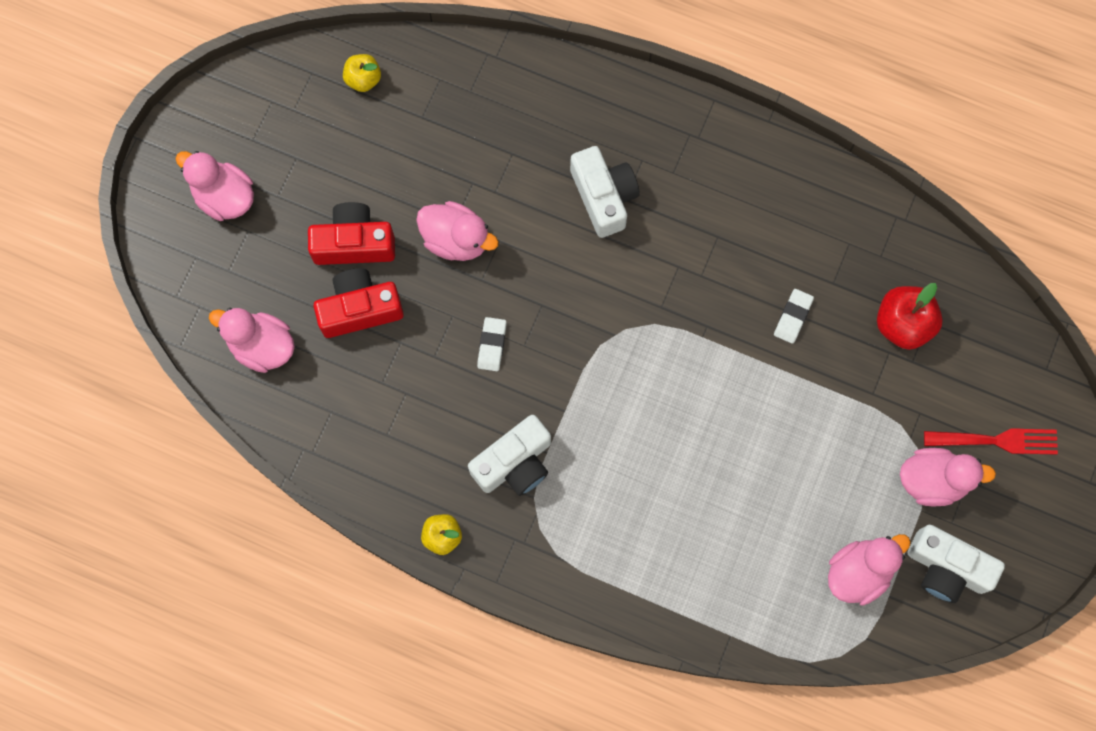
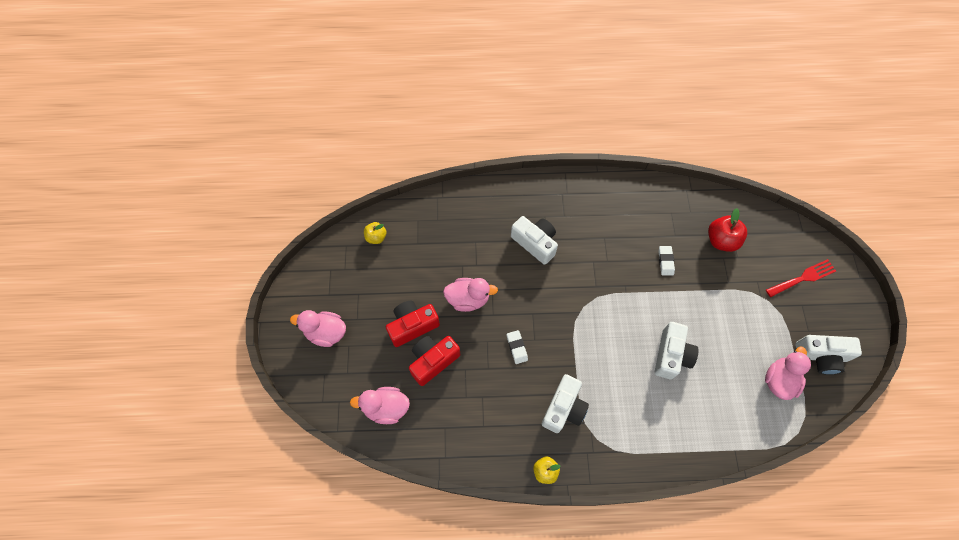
camera: 25 degrees left, 10 degrees down
(717, 461) = (671, 355): none -> white camera
(933, 480) = (785, 313): pink duck -> none

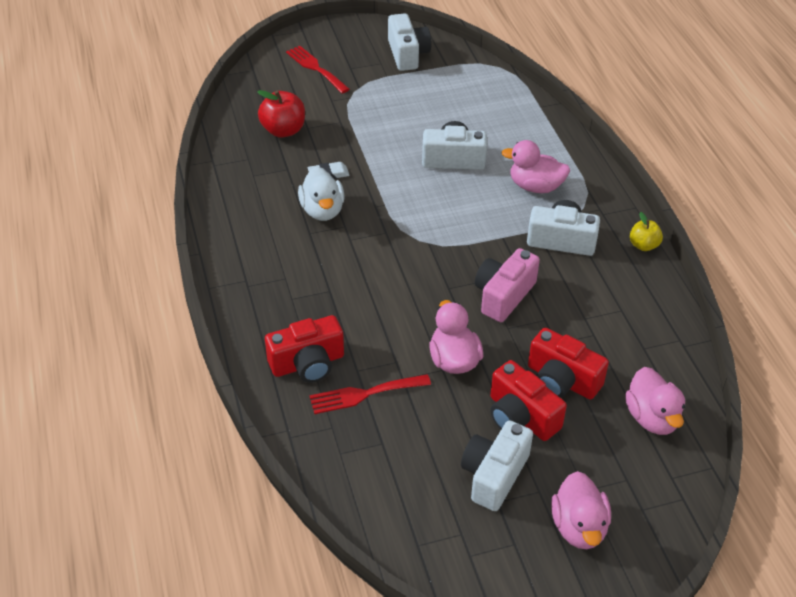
camera: 105 degrees left, 20 degrees down
(376, 237) = (388, 504): yellow apple -> none
(456, 241) = (364, 394): none -> red fork
(488, 216) = (308, 363): none -> red camera
(517, 347) = (503, 295): white eraser -> pink camera
(535, 243) = (339, 302): white camera -> white camera (494, 475)
(626, 250) = (322, 210): none -> white duck
(779, 380) = (448, 80): pink duck -> pink duck (535, 186)

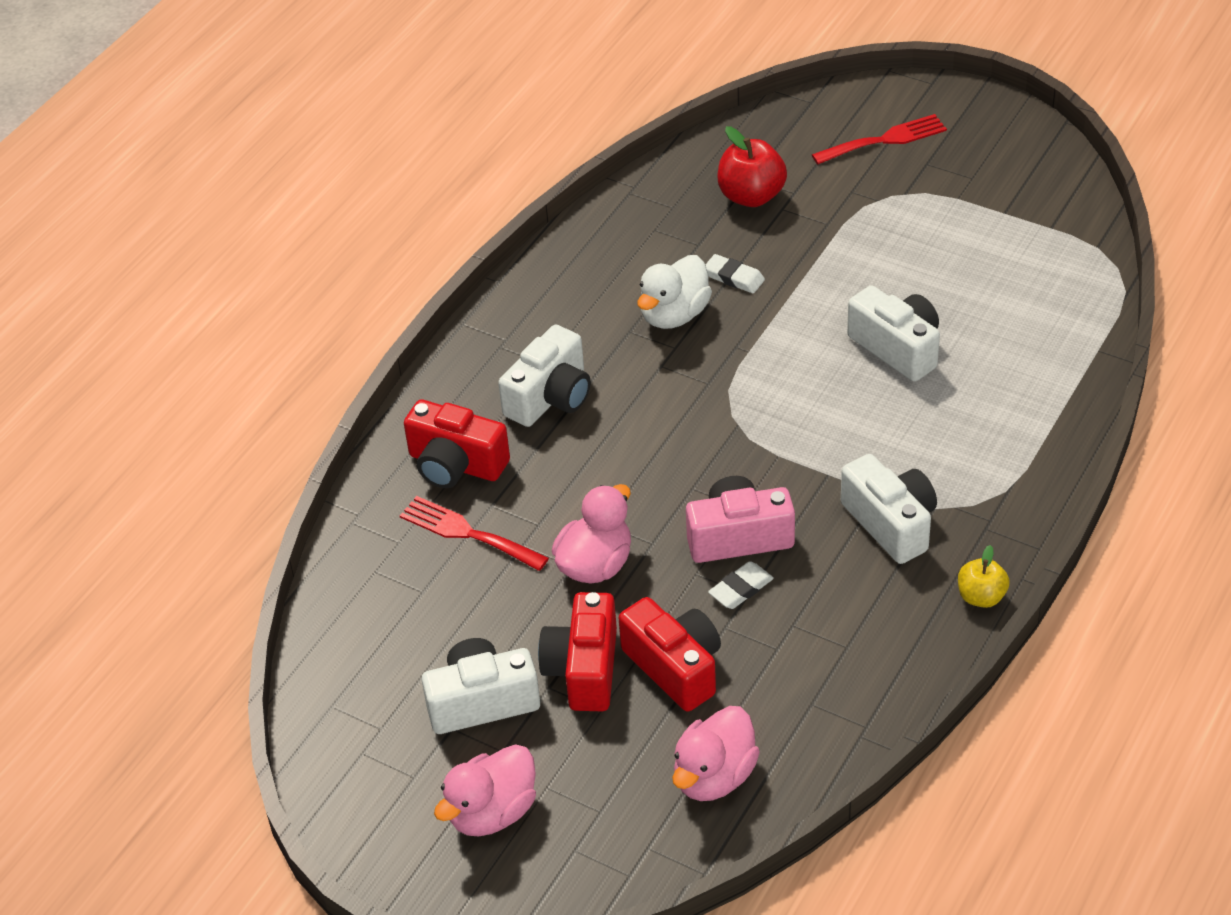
camera: 50 degrees right, 0 degrees up
(315, 68) = (885, 140): red fork -> red fork turned 60 degrees clockwise
(407, 54) = (1020, 185): white camera -> white camera (550, 397)
(535, 186) = (949, 442): pink duck -> none
(538, 319) = (741, 589): none -> white eraser
(561, 380) = (675, 667): red camera -> red camera turned 150 degrees clockwise

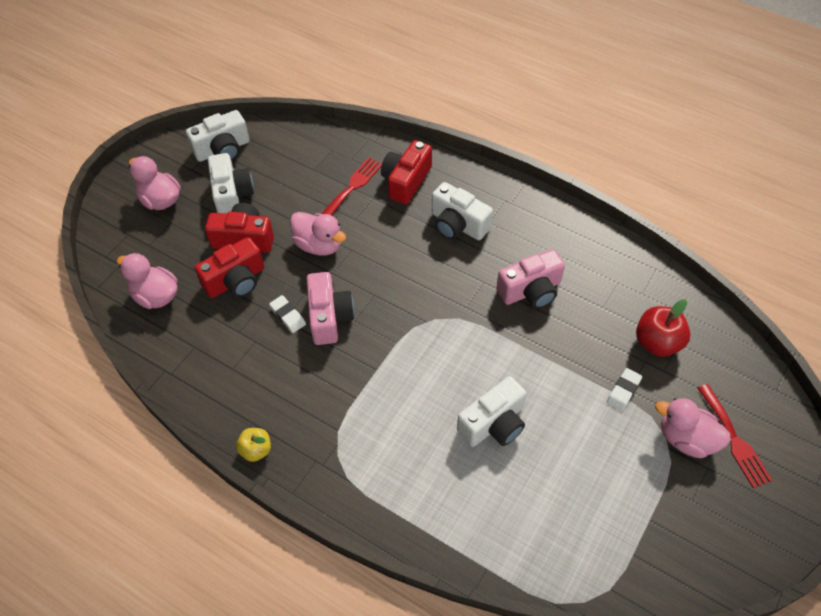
camera: 90 degrees right, 10 degrees up
(674, 315) = (531, 291): white duck -> pink camera
(734, 277) = (568, 327): white eraser -> white eraser (623, 391)
(891, 178) = (686, 439): none -> pink duck
(891, 523) = (328, 403): white camera -> white camera (223, 149)

